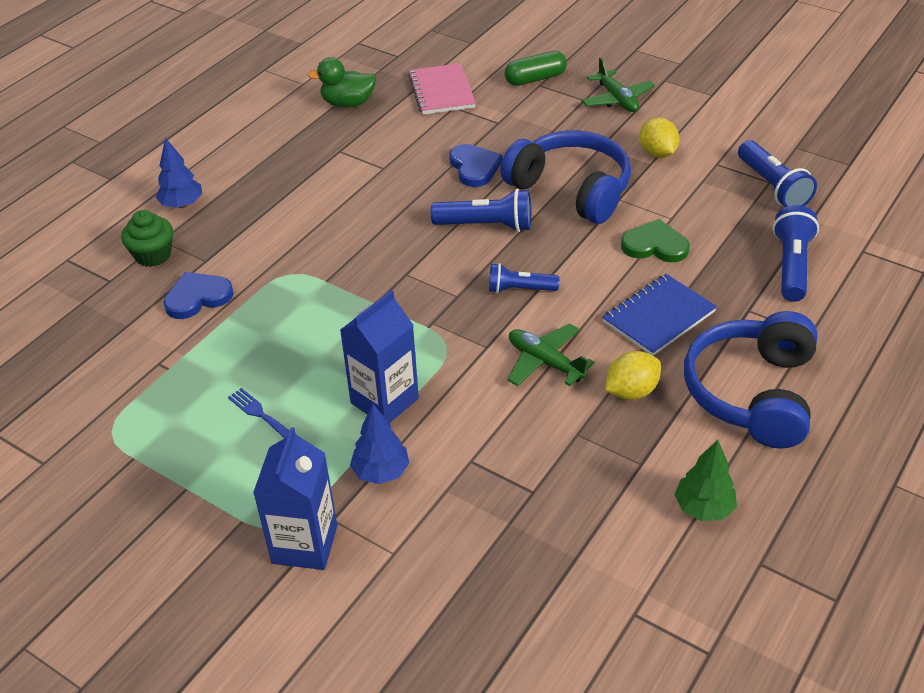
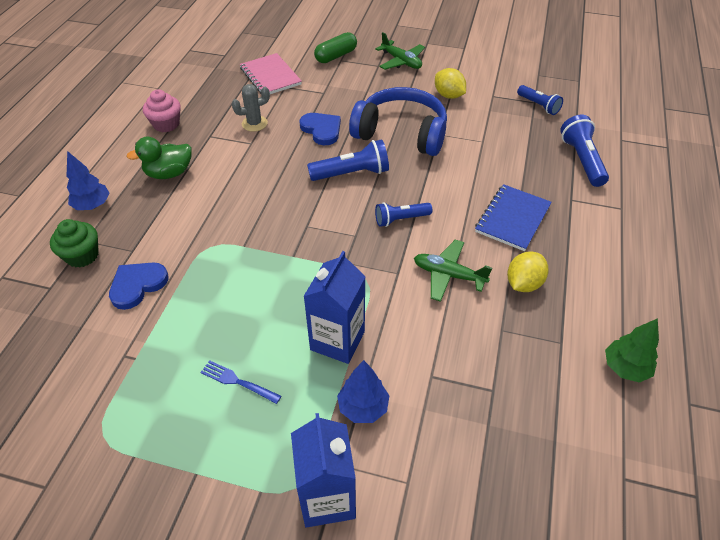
camera: 20 degrees left, 5 degrees up
(295, 128) = (166, 124): none -> pink cupcake
(348, 103) = (201, 97): green duck -> green duck (169, 173)
(397, 146) = (254, 123): none -> grey cactus
(655, 245) = (482, 164): green heart -> none
(752, 393) = (608, 263): blue headphones -> none
(772, 187) = (538, 106): blue flashlight -> blue flashlight, size x0.66

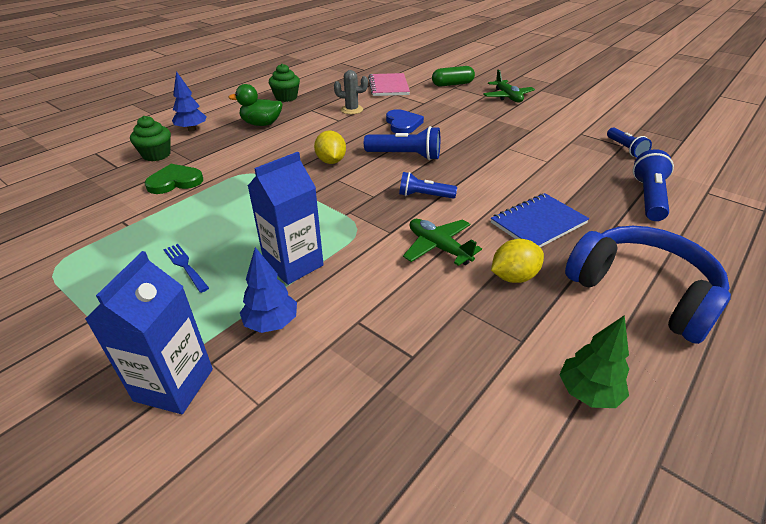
camera: 25 degrees right, 10 degrees down
(137, 285) = (175, 181): blue heart -> green heart
(166, 124) = (286, 97): pink cupcake -> green cupcake
(401, 133) = (471, 140): blue headphones -> blue headphones (642, 292)
(448, 95) = (536, 125): yellow lemon -> yellow lemon (331, 161)

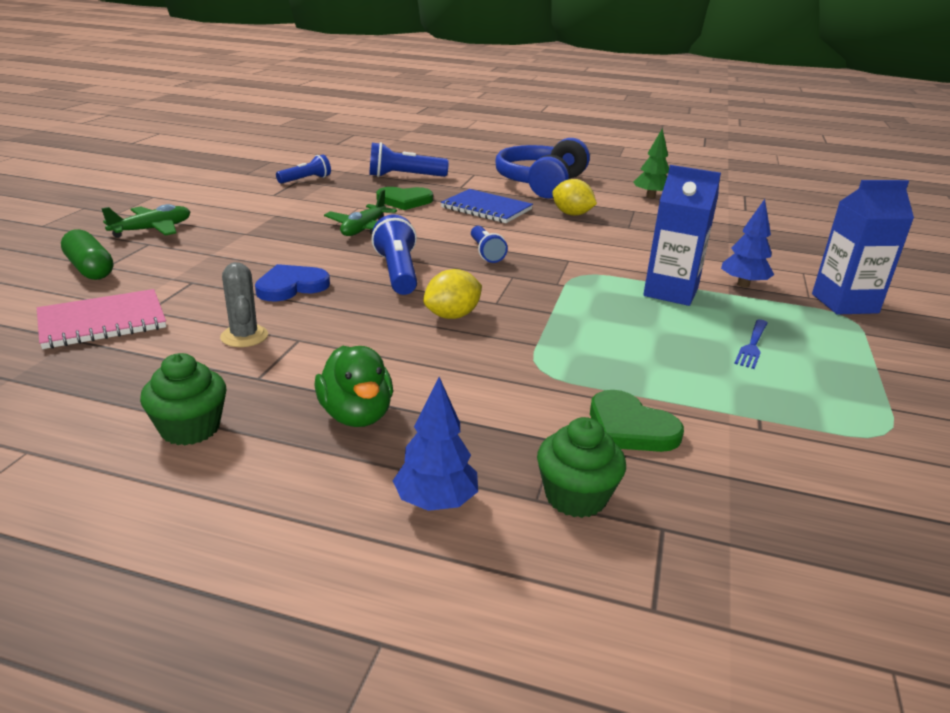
camera: 115 degrees left, 10 degrees down
(438, 247) = (567, 239): green plane -> green plane (364, 229)
(564, 184) = (404, 201): none -> green heart

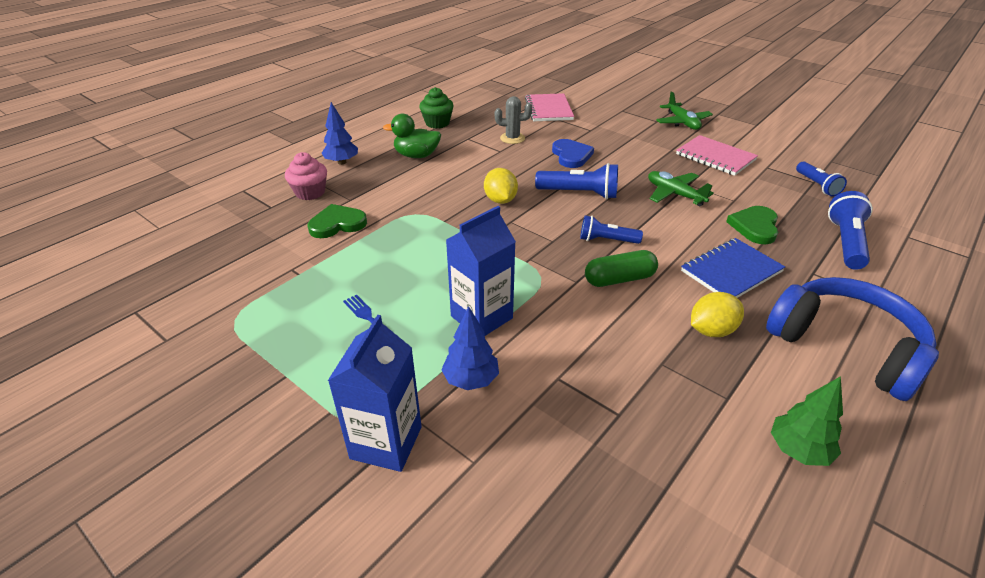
camera: 115 degrees right, 10 degrees up
(90, 269) = (619, 107): green capsule -> green capsule (619, 279)
(259, 214) = (715, 157): none -> pink notebook
(576, 497) = (310, 192): green cupcake -> pink cupcake

